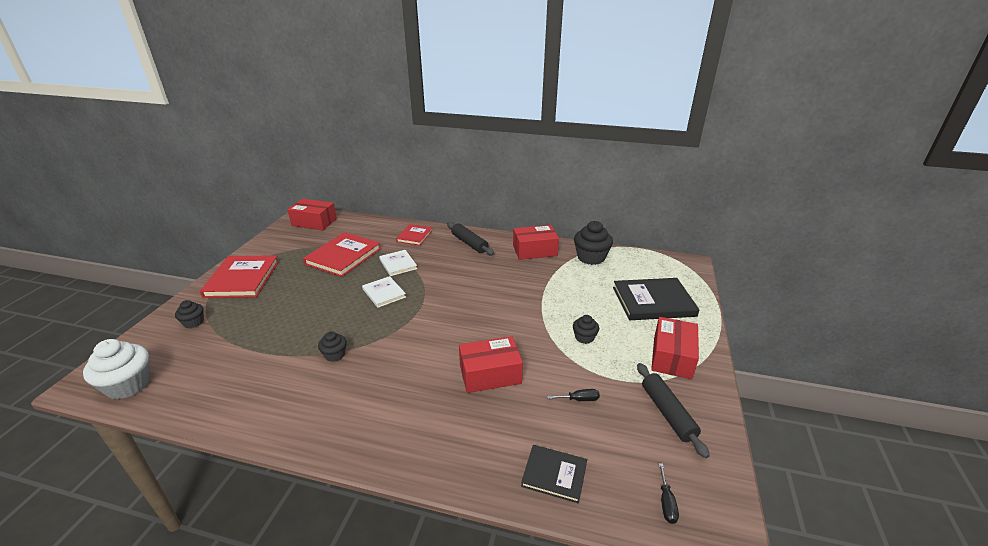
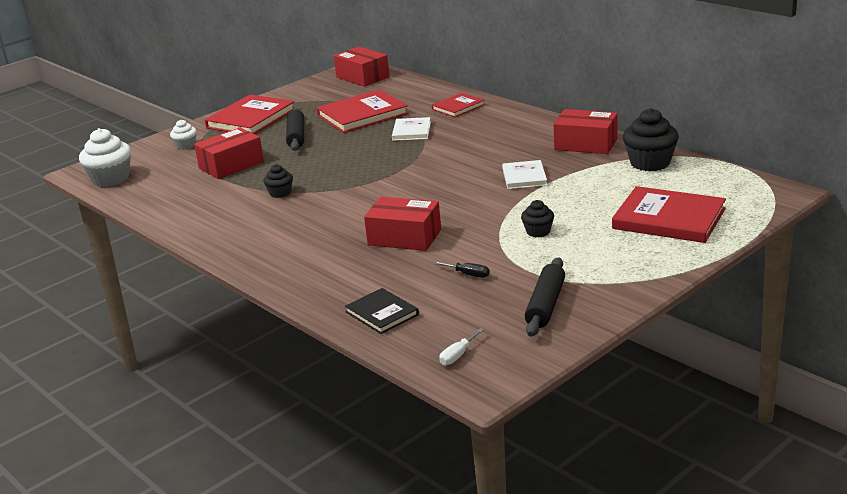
camera: 35 degrees right, 5 degrees down
(193, 322) = (186, 146): black cupcake -> white cupcake
(384, 293) = (371, 154): white book -> white book (524, 177)
(469, 243) = (513, 124): black rolling pin -> black rolling pin (296, 136)
(653, 301) = (669, 219): black book -> red book
(666, 503) = (458, 355): black screwdriver -> white screwdriver
(672, 357) = (616, 268): red box -> red box (231, 165)

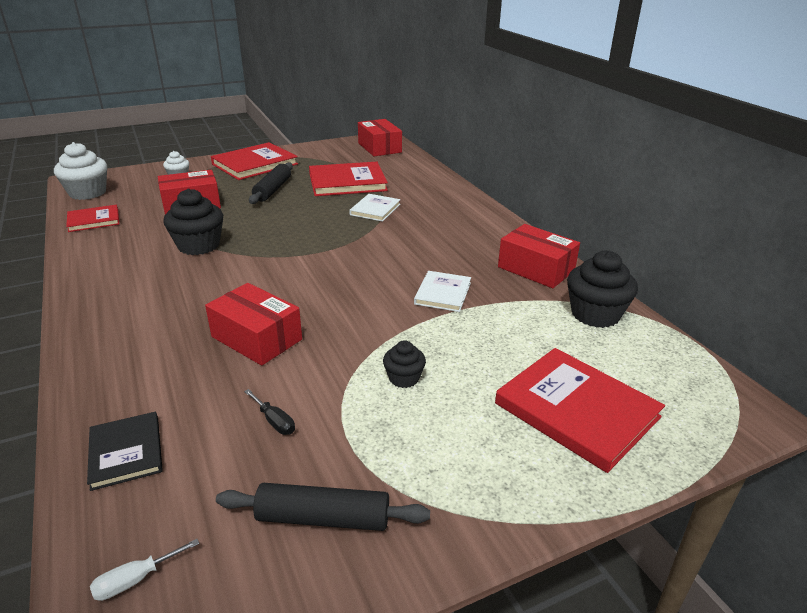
camera: 15 degrees right, 5 degrees up
(280, 193) = (199, 245): black cupcake -> black cupcake, size x1.83
(458, 107) = (437, 195): red book -> red book (94, 220)
(546, 305) = (323, 518): black rolling pin -> black rolling pin turned 60 degrees clockwise

